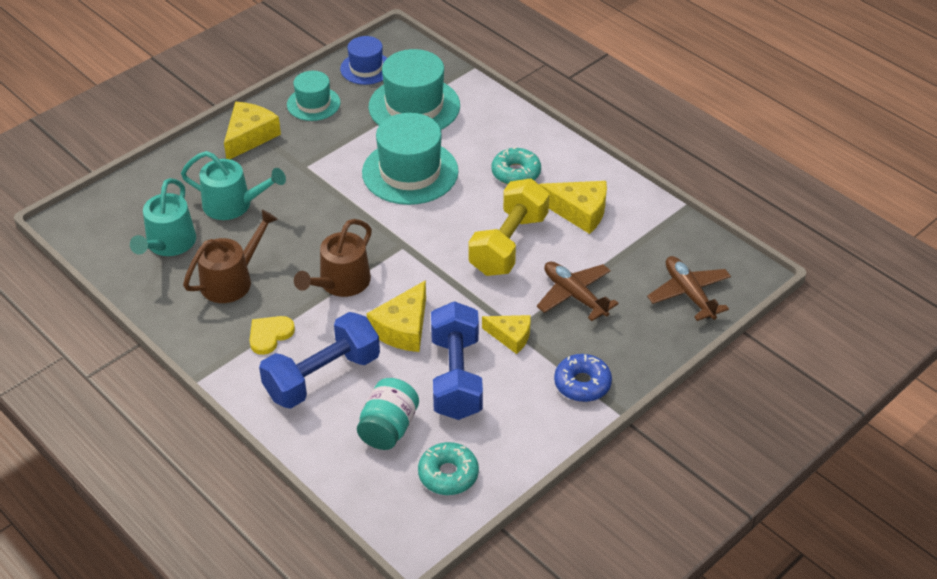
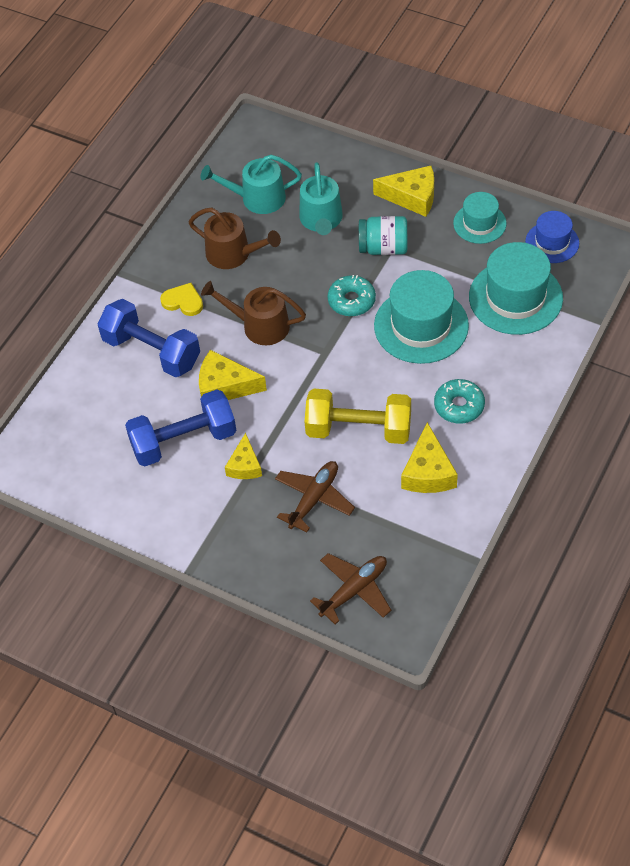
camera: 75 degrees right, 10 degrees up
(388, 428) = (114, 413): turquoise jar -> turquoise jar (383, 248)
(448, 474) = (80, 468): turquoise donut -> turquoise donut (351, 301)
(582, 384) = (209, 534): blue donut -> none

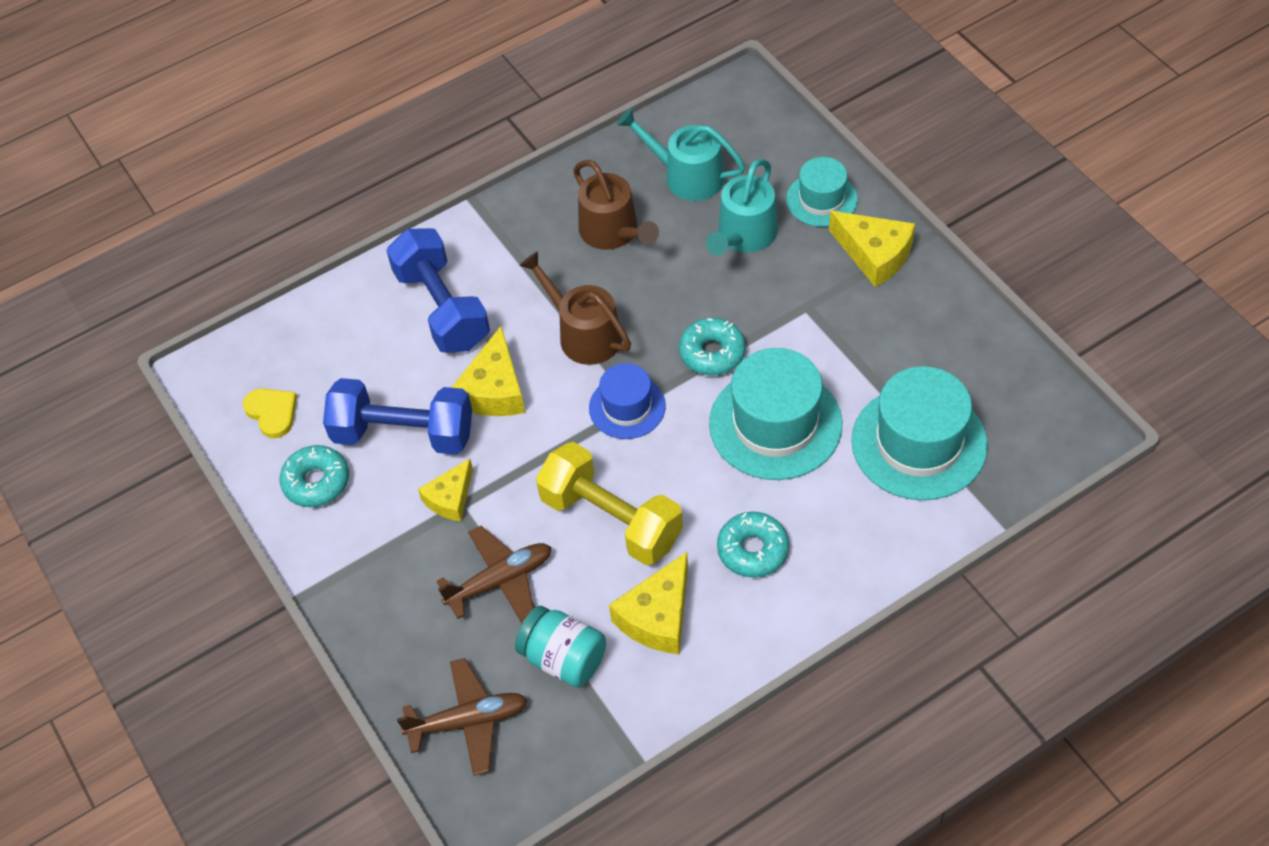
camera: 30 degrees right, 0 degrees up
(146, 498) = (316, 482): none -> turquoise donut
(183, 301) = (517, 264): yellow heart -> yellow heart (272, 413)
(225, 386) = (494, 389): yellow cheese -> yellow cheese turned 120 degrees counterclockwise
(383, 248) = (795, 304): turquoise jar -> turquoise jar (563, 658)
(479, 223) = (937, 325): turquoise hat -> turquoise hat (821, 199)
(552, 242) = (1015, 392): blue hat -> blue hat (627, 407)

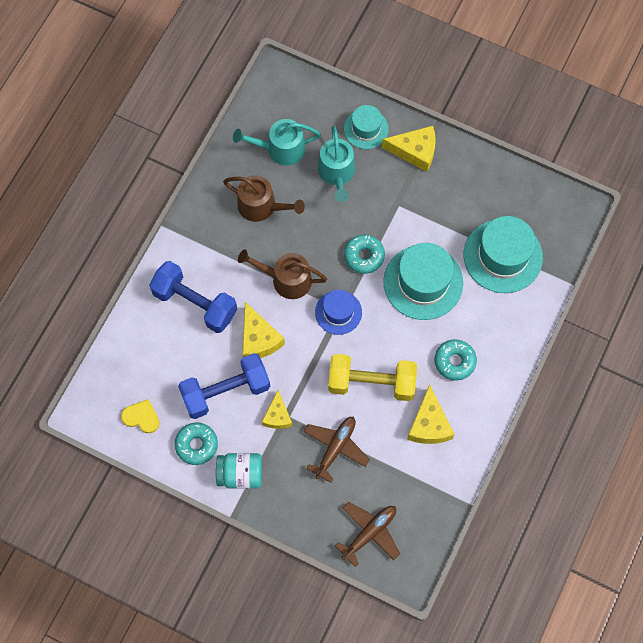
camera: 35 degrees left, 15 degrees up
(563, 658) = (396, 473): turquoise jar -> turquoise jar (240, 474)

